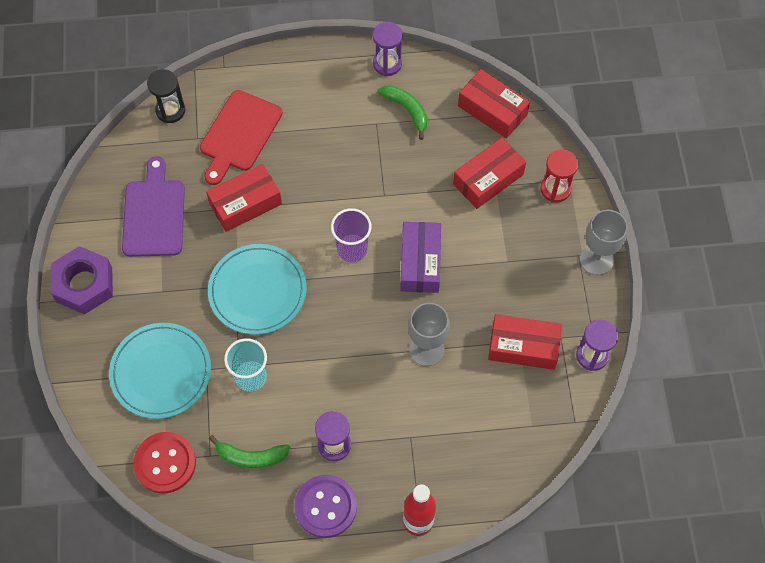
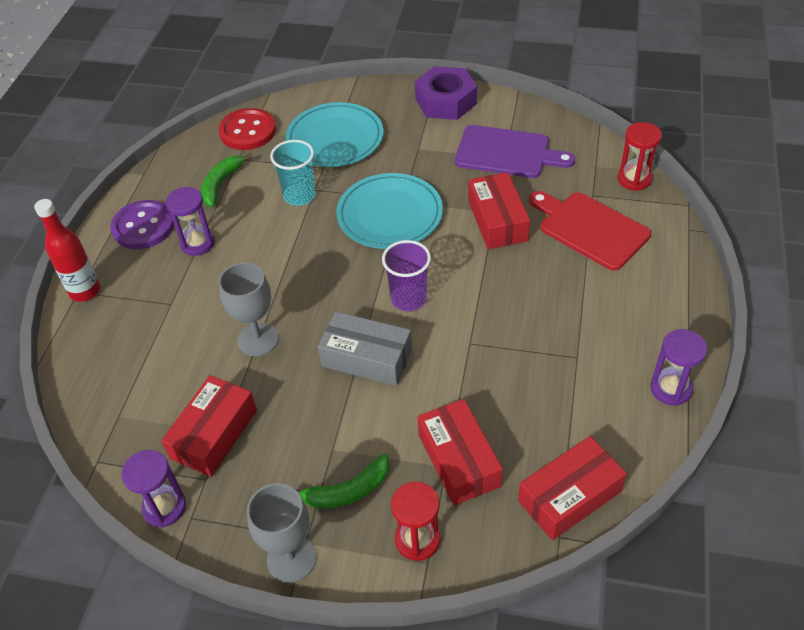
camera: 110 degrees right, 15 degrees down
(170, 110) = (634, 179): black hourglass -> red hourglass
(406, 110) = (590, 394): green banana -> green banana (348, 491)
(420, 262) = (367, 358): purple box -> grey box

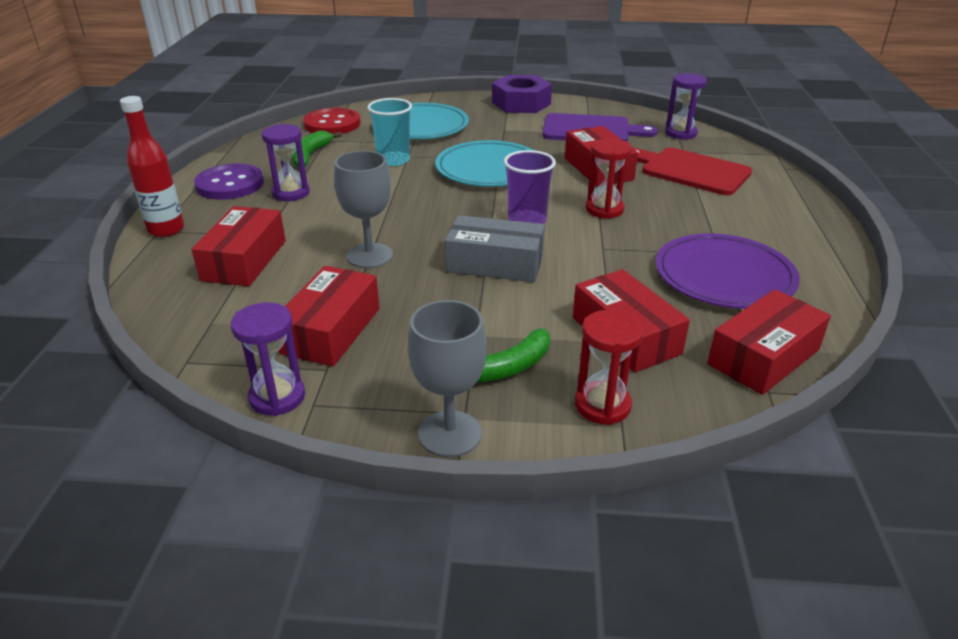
camera: 10 degrees left, 15 degrees down
(150, 338) = (244, 260): none -> red box
(570, 389) = (724, 276): none -> purple plate
(634, 179) = (717, 141): red hourglass -> red hourglass (604, 209)
(671, 389) = (828, 270): purple hourglass -> purple hourglass (681, 133)

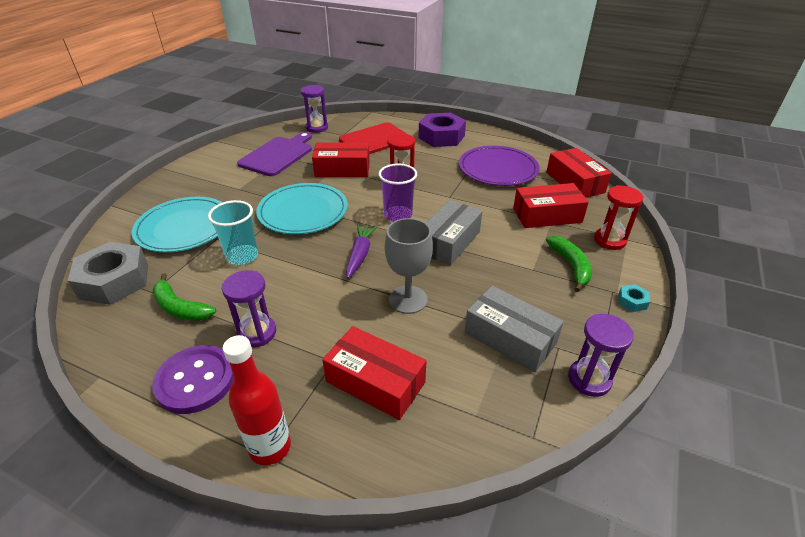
camera: 70 degrees left, 5 degrees up
(331, 330) = (510, 338): red box -> grey box
(332, 124) = (114, 281): red button -> grey nut
(431, 214) = (360, 255): none -> purple carrot
(450, 434) = (632, 301): grey goblet -> turquoise nut
(521, 103) = (196, 169): purple nut -> purple nut (441, 137)

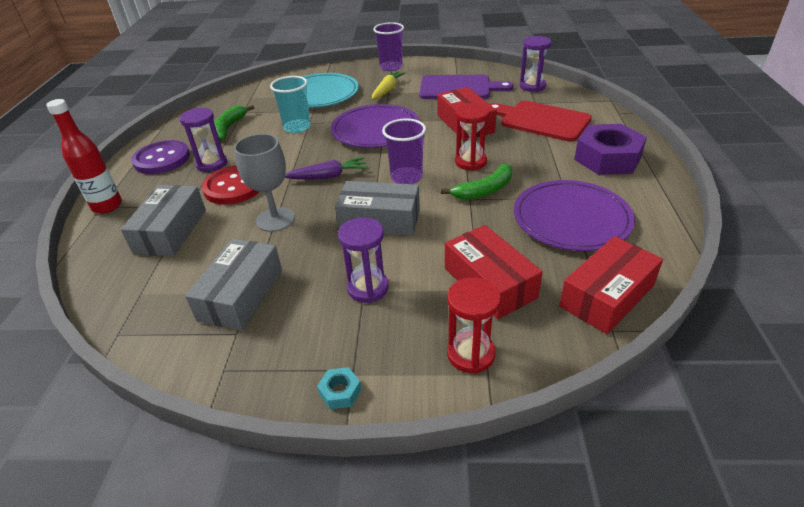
camera: 70 degrees right, 0 degrees up
(114, 281) = (248, 97): grey nut -> none
(186, 174) = (391, 67): none -> purple cup
(233, 188) = (387, 90): none -> yellow carrot
(303, 211) = (375, 130): turquoise plate -> purple plate
(325, 320) = (234, 187): none -> red button
(375, 382) = (171, 231): red box -> grey box
(571, 266) = (387, 322): green banana -> green banana (484, 190)
(589, 379) = (193, 365): purple hourglass -> purple hourglass (368, 288)

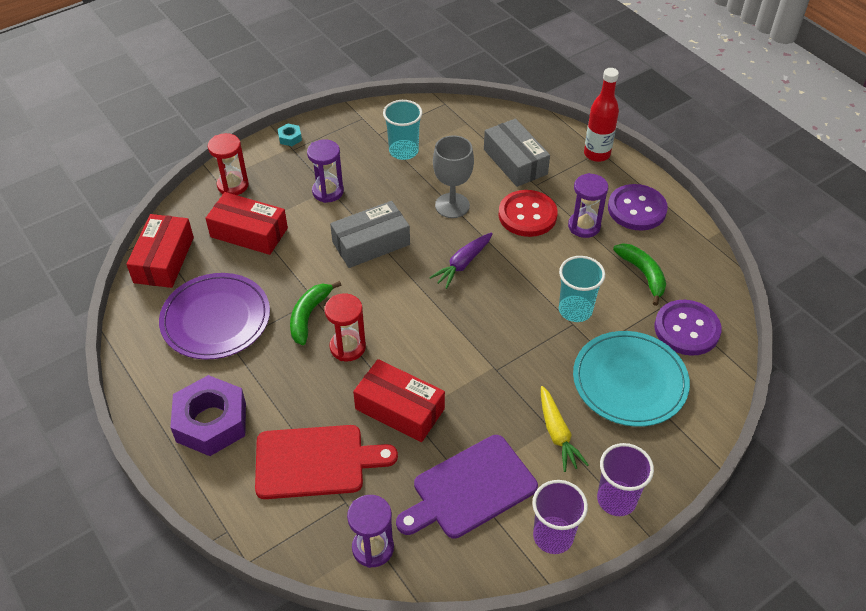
camera: 140 degrees right, 10 degrees up
(241, 295) = (403, 151): grey box -> turquoise cup
(255, 100) = (686, 329): none -> purple button
(375, 130) = (488, 348): purple plate -> none
(406, 177) = (391, 297): purple cup -> purple cup (553, 536)

